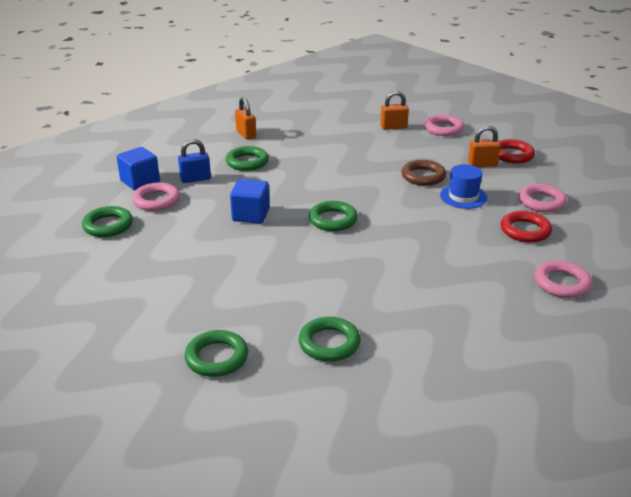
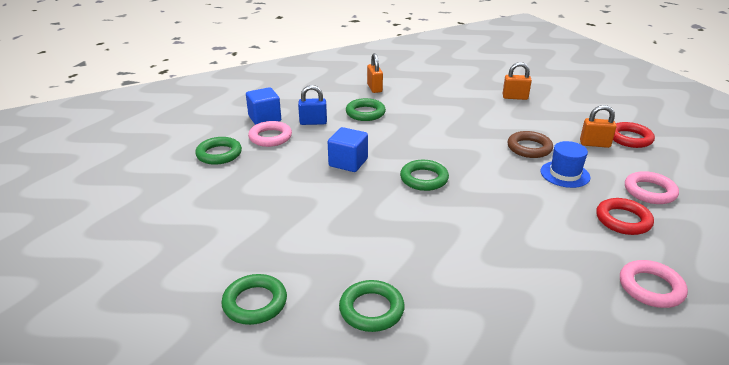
camera: 15 degrees right, 0 degrees up
(443, 129) = (564, 104): pink ring -> none

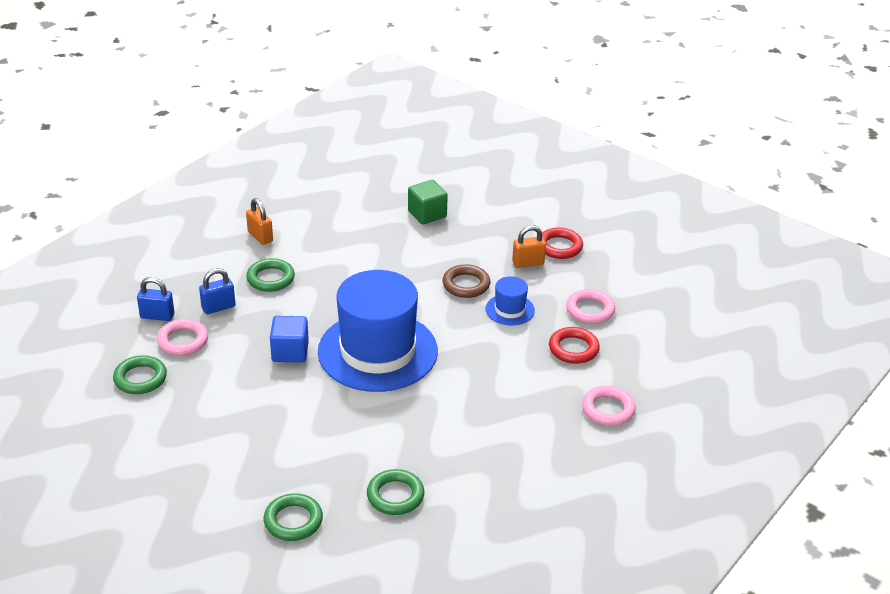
camera: 25 degrees left, 5 degrees up
(264, 118) = (157, 316): blue cube -> blue padlock
(424, 179) = (377, 351): green ring -> blue hat
(515, 97) = (427, 214): orange padlock -> green cube

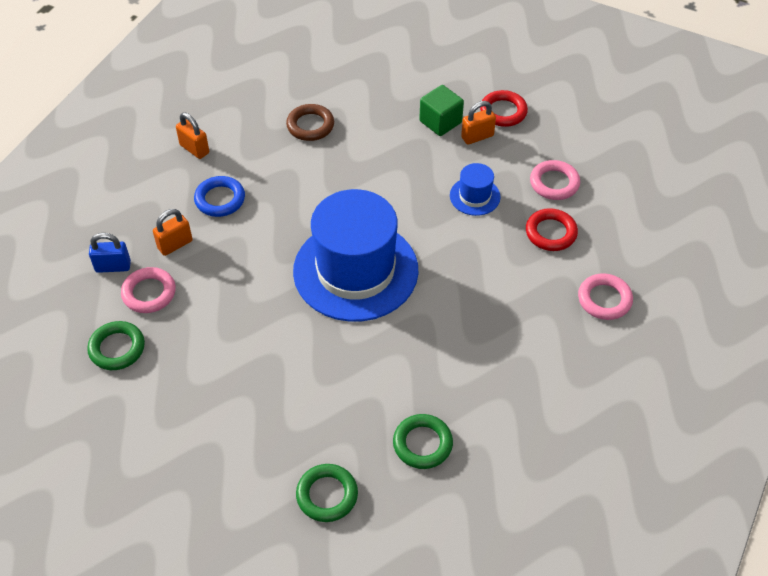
camera: 10 degrees left, 15 degrees up
(218, 307) = (175, 244): blue padlock -> orange padlock
(270, 278) = (220, 199): green ring -> blue ring
(290, 352) = (265, 287): blue cube -> none
(427, 214) = (359, 93): green cube -> green cube (440, 122)
(466, 285) = (422, 173): brown ring -> brown ring (310, 125)

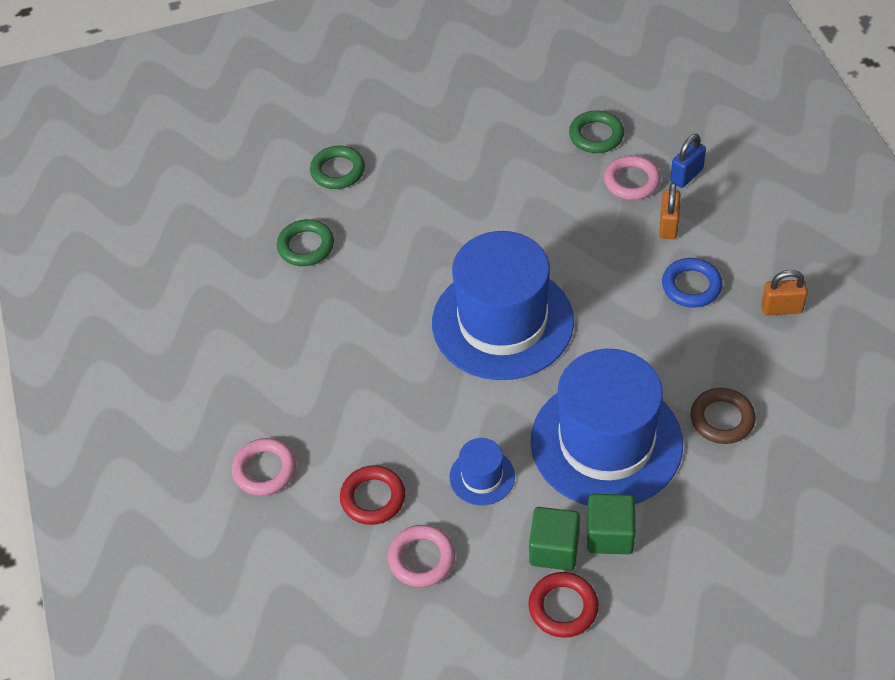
camera: 140 degrees right, 0 degrees up
(385, 161) = (606, 442): none -> blue hat
(477, 136) = (554, 549): orange padlock -> green cube

